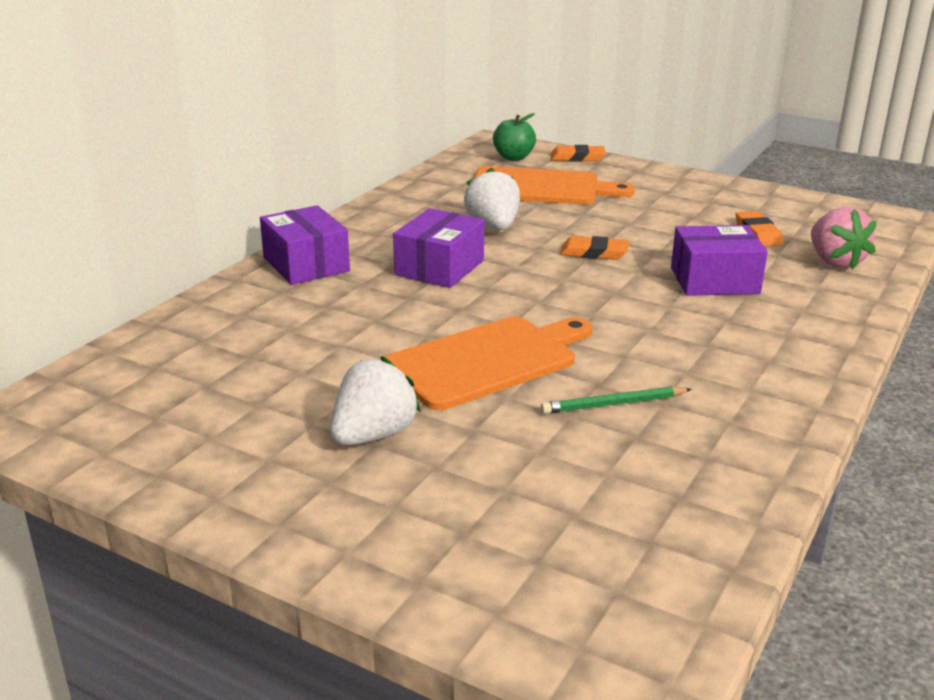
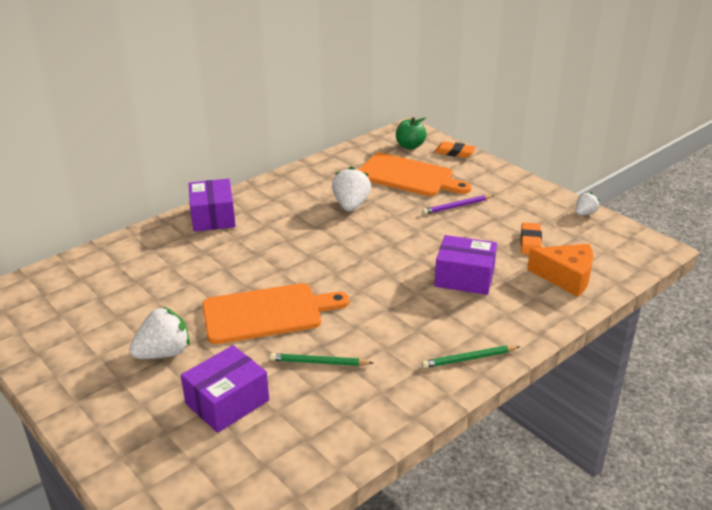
camera: 20 degrees right, 5 degrees up
(439, 267) = (291, 234): purple box -> purple box (227, 402)
(593, 253) = (400, 239): orange eraser -> none
(633, 210) = (457, 206): none -> purple pencil
(792, 197) = (584, 213): none -> white strawberry
(805, 364) = (469, 358): none -> green pencil
(834, 262) = (566, 277): pink strawberry -> orange cheese

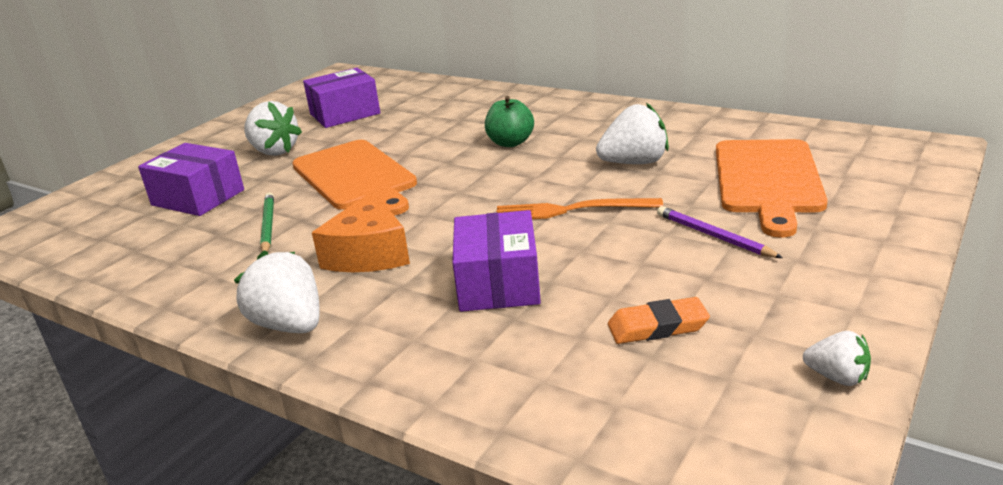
camera: 75 degrees right, 5 degrees down
(213, 217) = (535, 104): purple box -> purple box (345, 114)
(396, 238) = (571, 210): none -> orange fork
(410, 146) = (873, 160): green apple -> green apple (510, 143)
(455, 152) = (907, 198): orange eraser -> none
(469, 358) = (289, 325): green pencil -> white strawberry
(566, 277) = (560, 386): orange cheese -> orange cheese (369, 253)

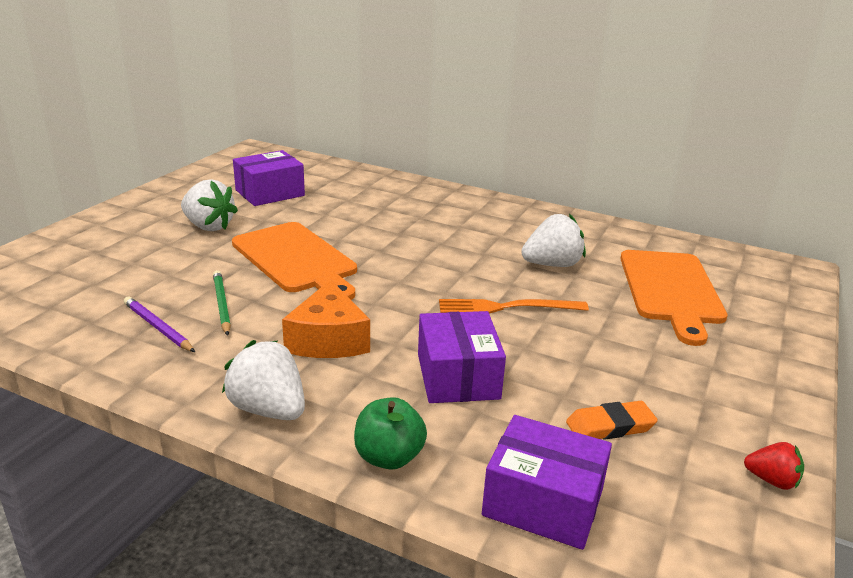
camera: 10 degrees left, 0 degrees up
(198, 197) = (143, 270): purple box -> purple box (543, 502)
(510, 143) = (435, 236): green apple -> green apple (389, 457)
(714, 236) = (638, 341): purple pencil -> purple pencil (158, 327)
(837, 377) = (771, 480): white strawberry -> red strawberry

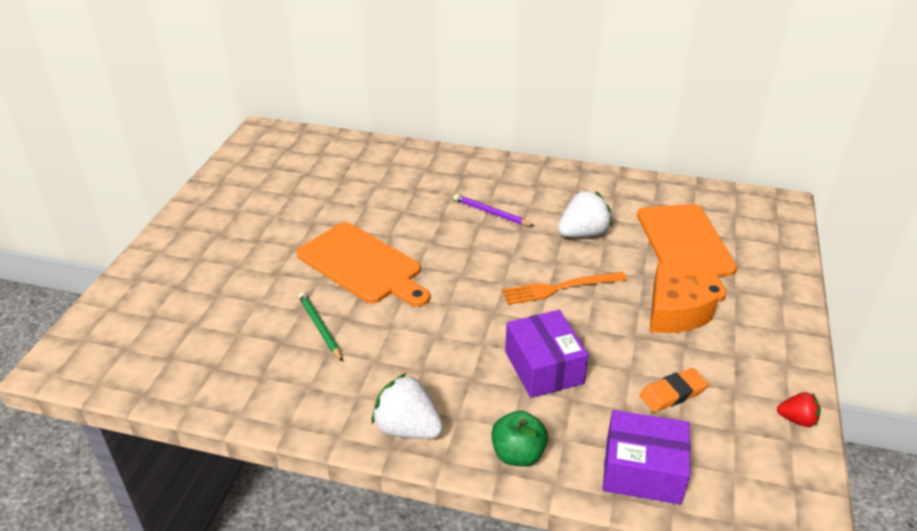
camera: 10 degrees left, 10 degrees up
(158, 327) = (277, 362): purple pencil -> purple pencil (491, 213)
(208, 226) = (265, 238): white strawberry -> none
(270, 193) = (303, 187): purple box -> none
(328, 339) = (426, 349): orange cheese -> orange cheese (673, 313)

